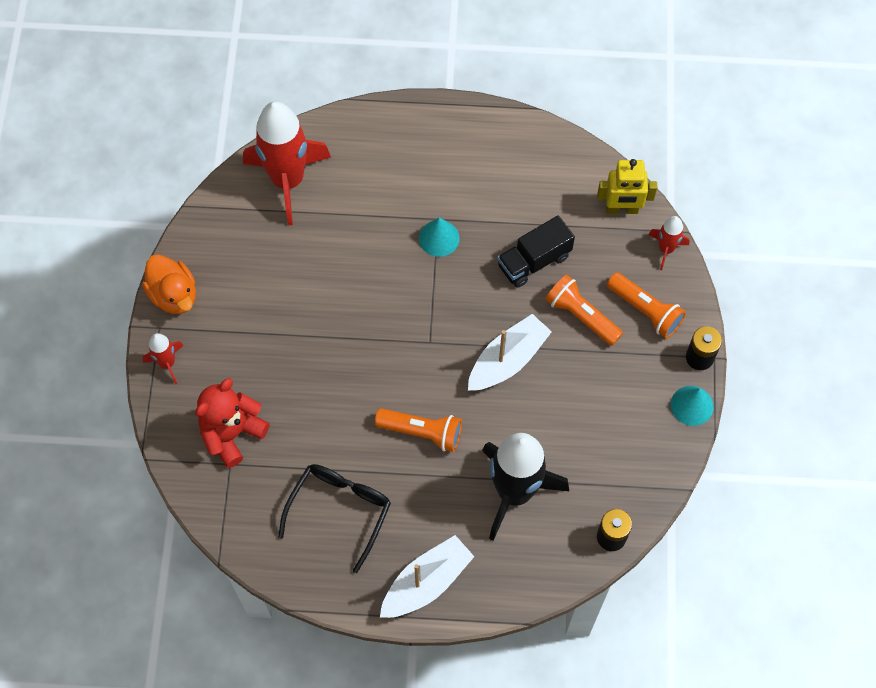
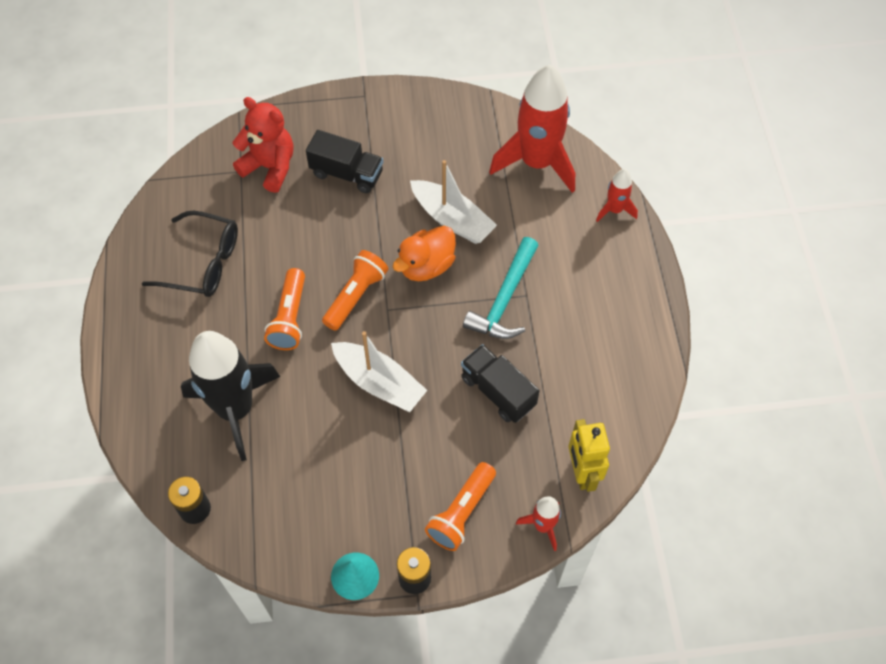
camera: 80 degrees right, 5 degrees down
(167, 363) = (331, 108): red rocket -> red rocket (614, 210)
(174, 295) = (398, 100): orange duck -> orange duck (426, 266)
(259, 358) = (347, 173): none -> black truck
(426, 582) = (137, 345): white boat -> white boat (452, 219)
(439, 238) = (504, 299): turquoise cone -> turquoise hammer
(581, 316) = (442, 447): orange flashlight -> orange flashlight (355, 296)

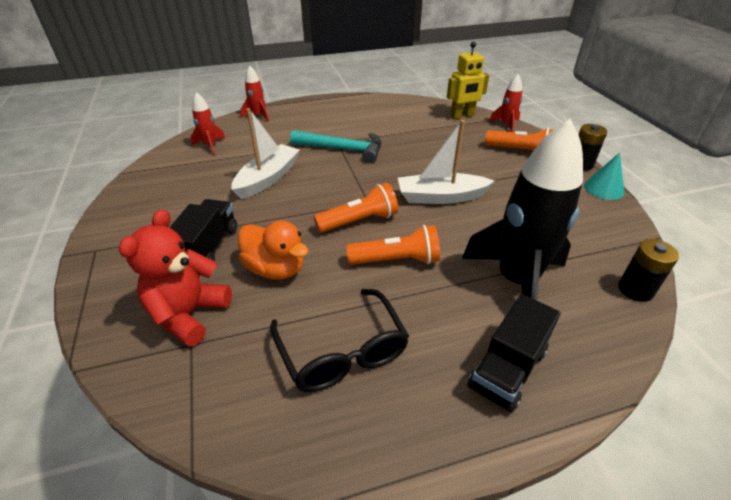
camera: 100 degrees left, 20 degrees down
(203, 263) = (342, 352): black glasses -> black glasses turned 150 degrees clockwise
(355, 296) = (359, 221): orange flashlight -> orange flashlight turned 135 degrees clockwise
(379, 382) = (440, 197): white boat -> white boat turned 120 degrees counterclockwise
(426, 266) = (318, 186): orange duck -> orange duck (275, 269)
(498, 391) = (421, 146): black truck -> black truck (507, 369)
(537, 163) = (210, 146): red rocket -> red rocket, size x0.46

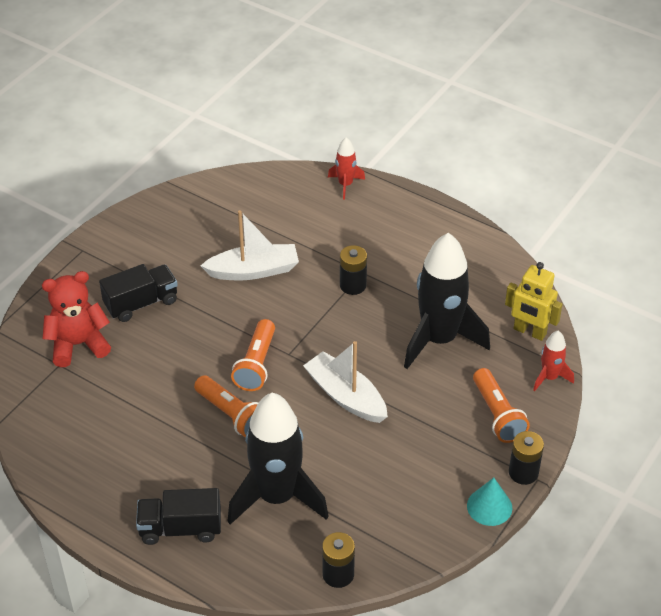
camera: 50 degrees right, 5 degrees up
(210, 146) = (260, 197): red rocket -> none
(275, 269) = (156, 355): orange duck -> none
(342, 352) = (119, 439): black glasses -> none
(343, 149) = (353, 285): turquoise hammer -> black battery
(359, 221) = (256, 364): orange flashlight -> orange flashlight turned 75 degrees clockwise
(432, 142) = (439, 339): none -> black rocket

